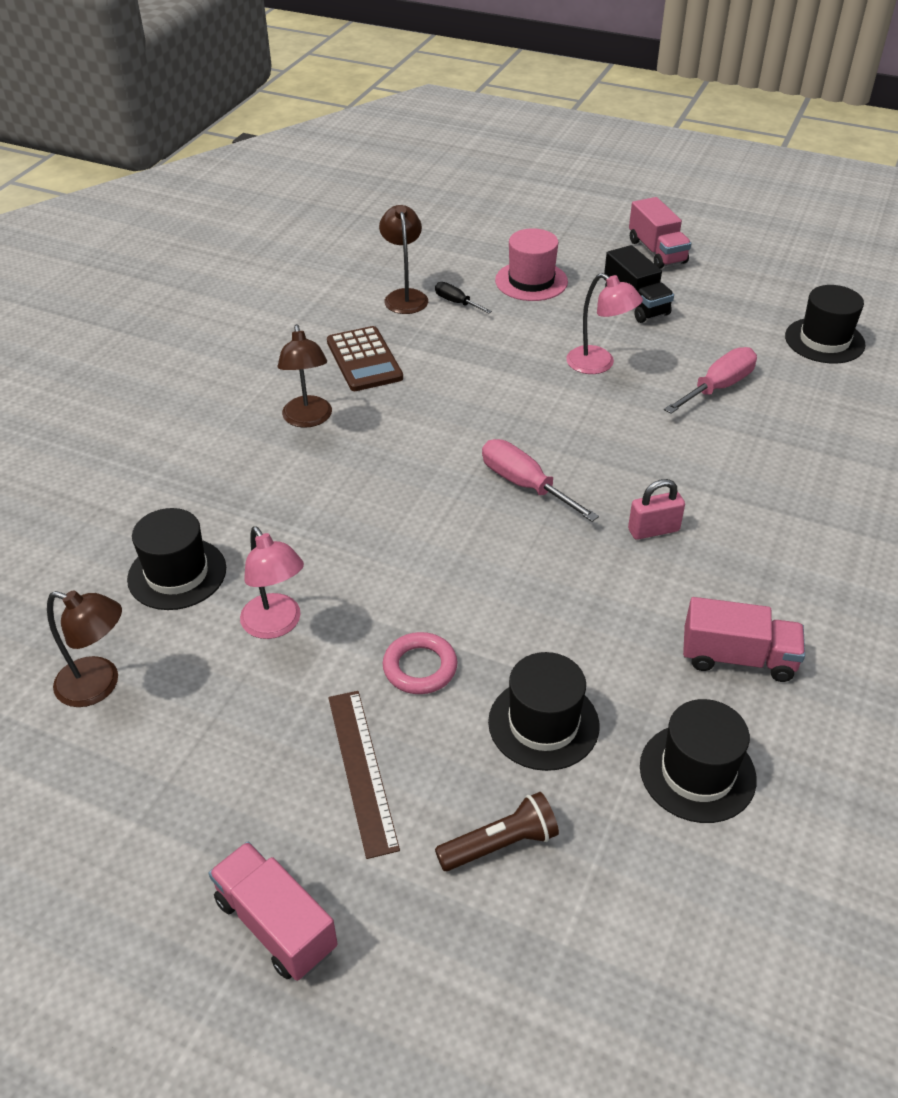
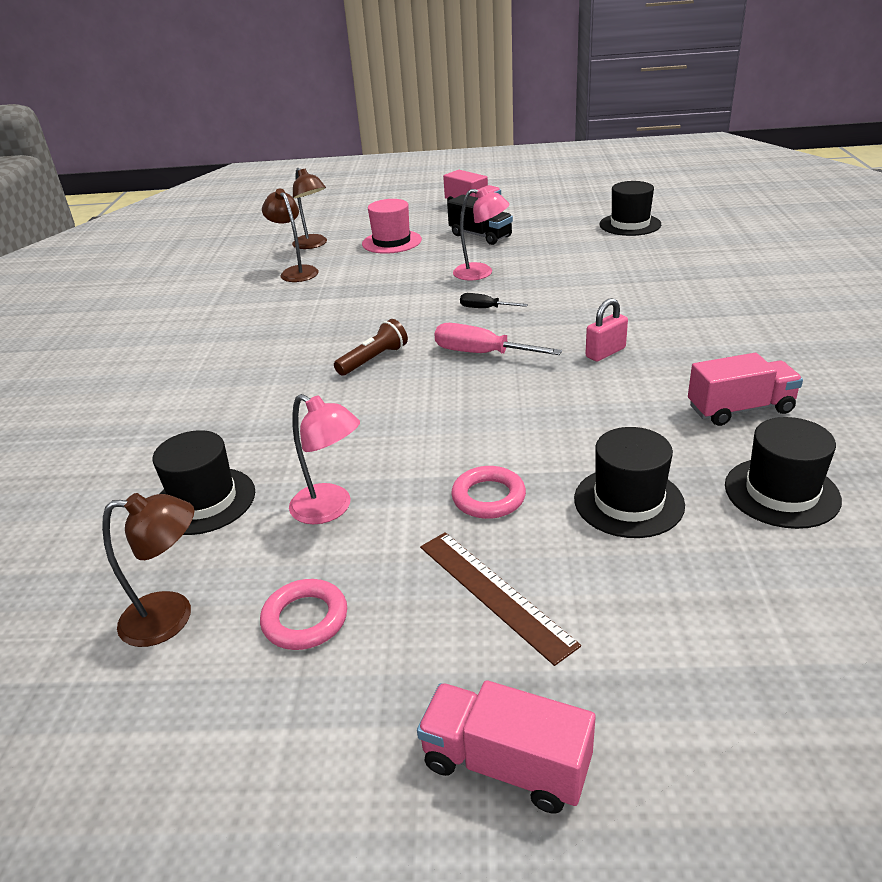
camera: 20 degrees left, 10 degrees down
(198, 731) = (305, 619): none -> pink ring
(308, 419) = (263, 362): brown lamp -> brown lamp (313, 245)
(364, 360) = (288, 314): brown calculator -> none
(456, 302) = (341, 265): black screwdriver -> black screwdriver (485, 308)
(500, 844) = (668, 605): brown flashlight -> brown flashlight (373, 360)
(718, 387) = (579, 264): pink screwdriver -> none

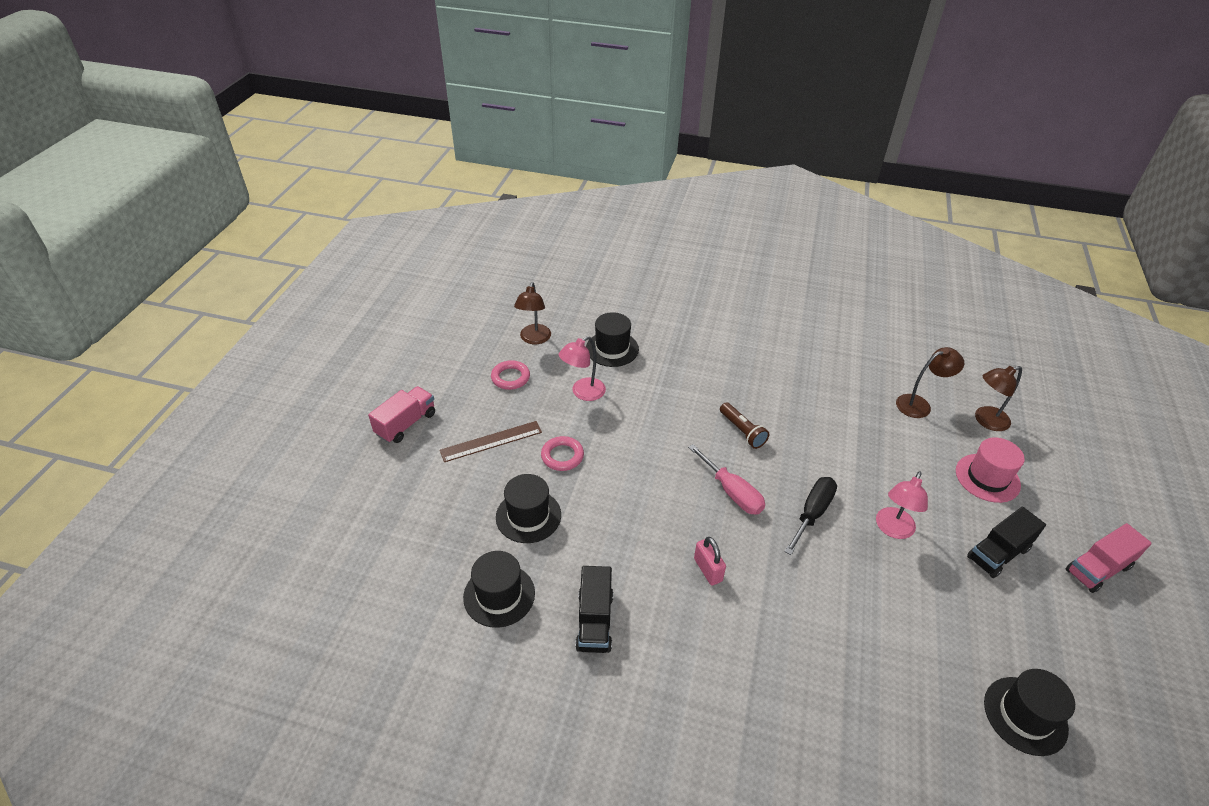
camera: 100 degrees right, 10 degrees up
(481, 353) = (732, 492): pink screwdriver -> pink screwdriver turned 105 degrees clockwise
(485, 308) = (812, 513): black screwdriver -> black screwdriver, size x1.71
(740, 409) = (594, 621): pink truck -> black truck

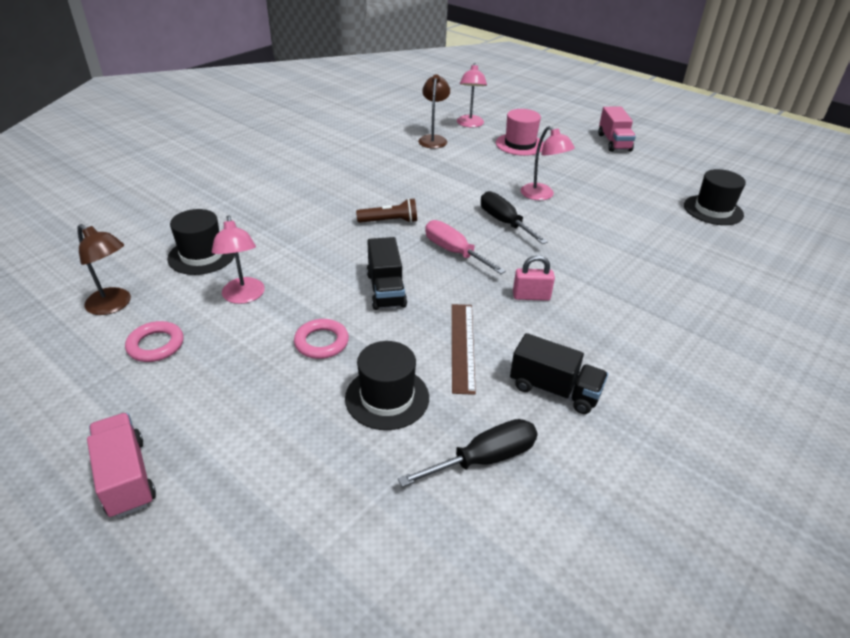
camera: 65 degrees left, 5 degrees down
(491, 441) = (245, 395): brown ruler -> brown ruler (462, 346)
(499, 595) = (484, 459): black hat -> black screwdriver
(732, 492) = (454, 252): pink screwdriver -> pink screwdriver turned 120 degrees counterclockwise
(986, 421) = (470, 124): brown lamp -> pink lamp
(998, 553) = (585, 167): black truck -> black truck (386, 290)

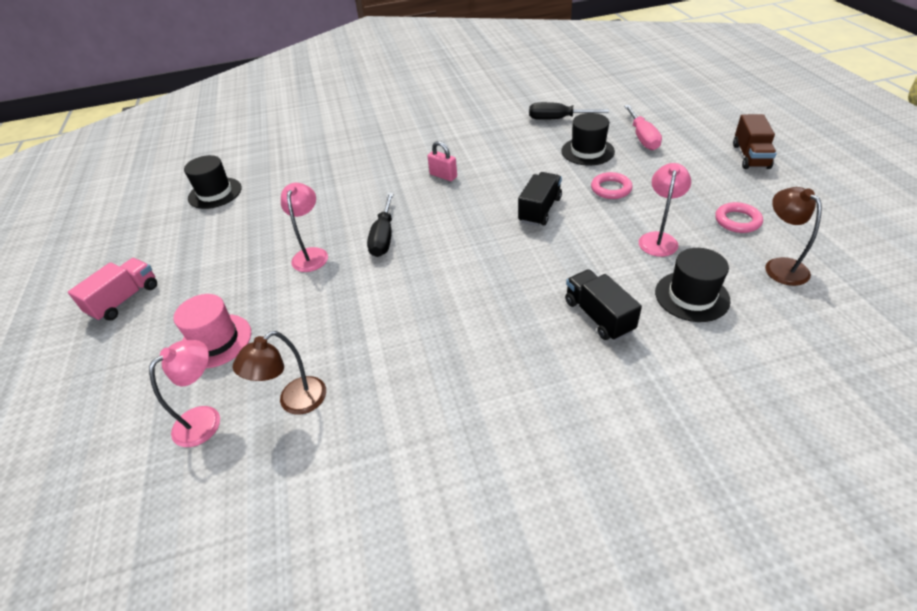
camera: 140 degrees left, 5 degrees up
(126, 477) = (750, 156): pink truck -> brown truck
(390, 221) = (482, 274): brown flashlight -> none
(454, 252) = (457, 223): pink screwdriver -> pink screwdriver (642, 138)
(462, 346) = (520, 162): brown ruler -> none
(554, 390) = (493, 131): black truck -> black truck (598, 316)

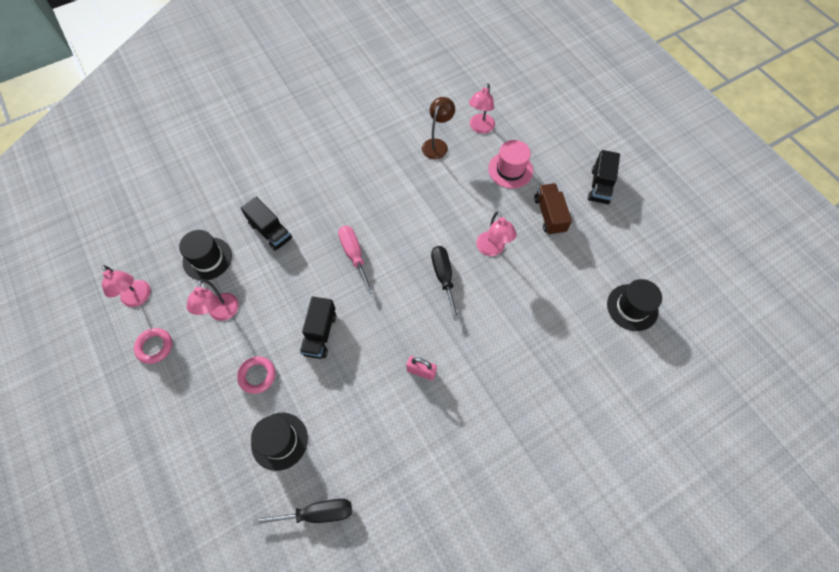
camera: 160 degrees right, 20 degrees up
(125, 300) = (600, 186): pink truck -> black truck
(642, 138) = (218, 480): pink screwdriver -> pink screwdriver (354, 255)
(750, 156) = (112, 457): brown truck -> brown truck (549, 215)
(780, 266) = (138, 298): brown lamp -> pink lamp

